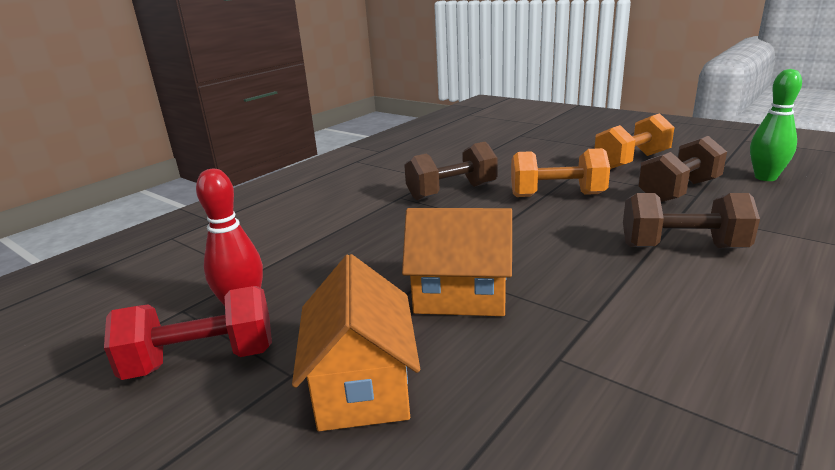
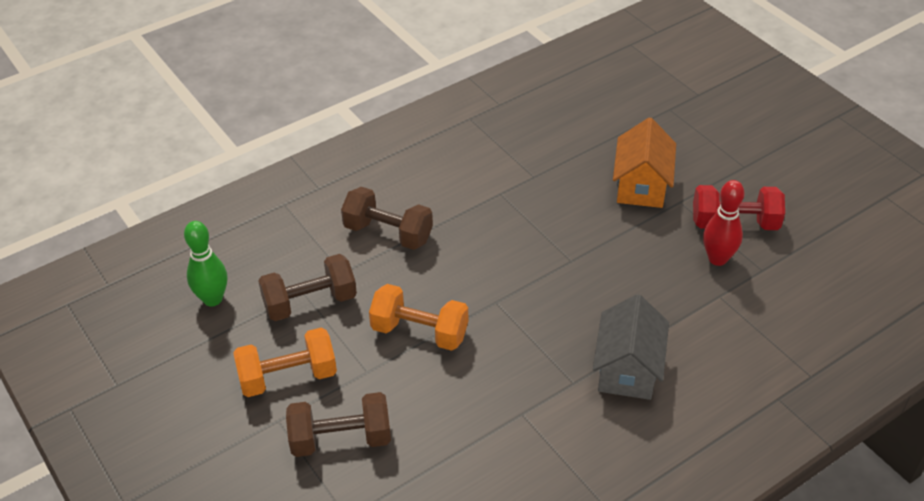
camera: 165 degrees left, 20 degrees up
(353, 210) = (627, 369): none -> grey house
(452, 192) = (516, 374): brown dumbbell -> brown dumbbell (341, 439)
(461, 295) = (567, 231): orange house -> none

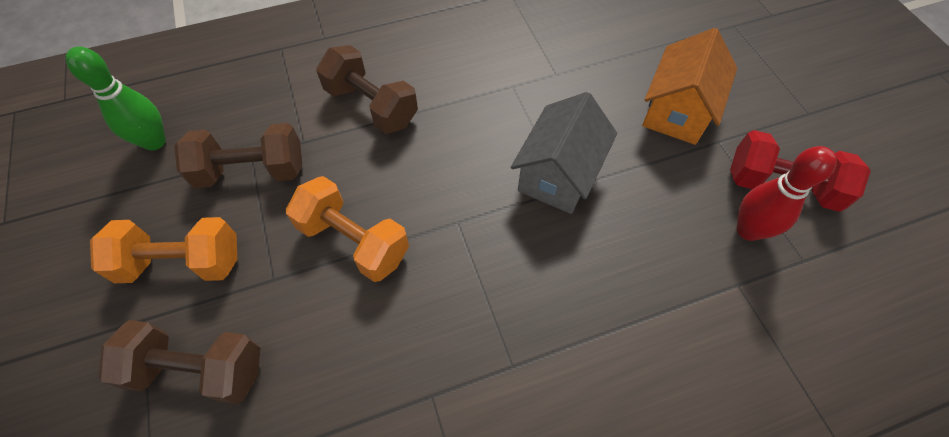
camera: 15 degrees right, 15 degrees up
(627, 369) = (588, 365): grey house -> grey house (558, 174)

